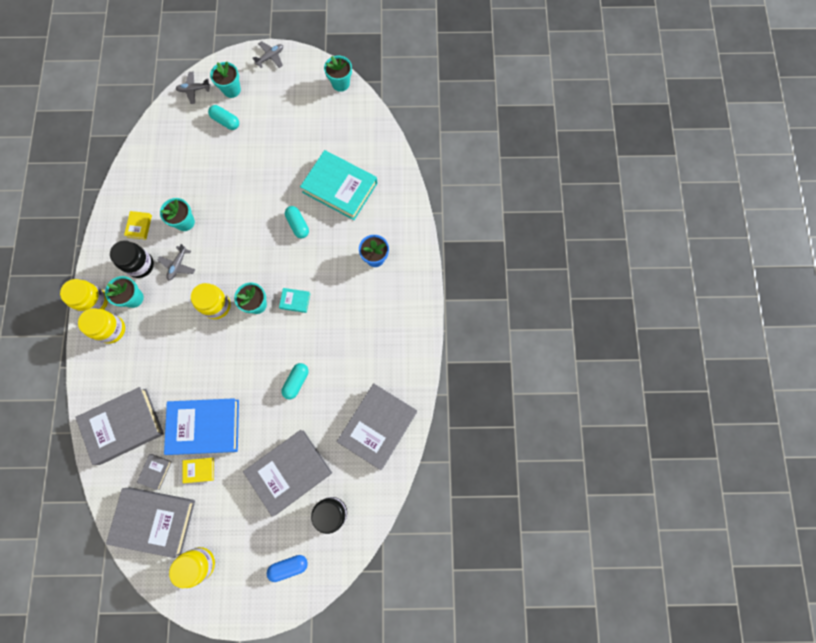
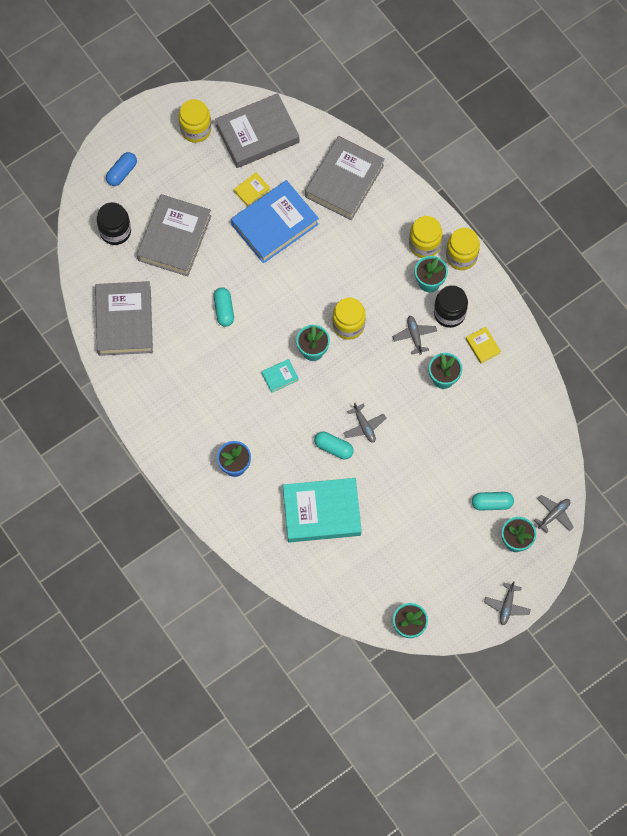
camera: 145 degrees right, 5 degrees down
(155, 471) = (287, 166): grey book -> none
(265, 226) = (364, 426): none -> grey plane

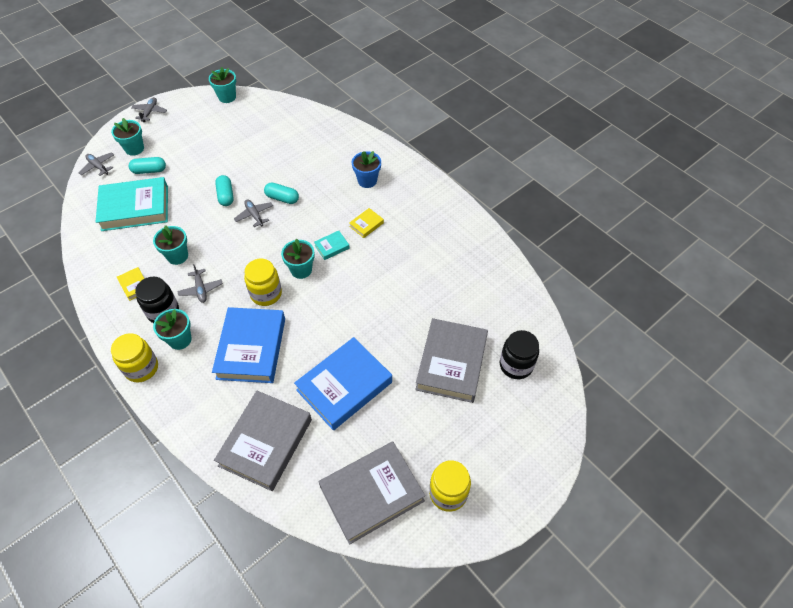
camera: 175 degrees right, 15 degrees down
(122, 172) = (524, 431): blue capsule -> none
(124, 321) = (486, 282): grey book -> none
(224, 310) = (390, 298): turquoise capsule -> turquoise capsule (226, 196)
(252, 191) = (372, 422): yellow book -> yellow book (366, 224)
(321, 512) = (293, 156): turquoise book -> turquoise book (135, 208)
(360, 268) = (251, 348): none -> blue book
(424, 244) = (180, 377): yellow jar -> none
(554, 514) = (98, 167): grey plane -> grey plane turned 90 degrees clockwise

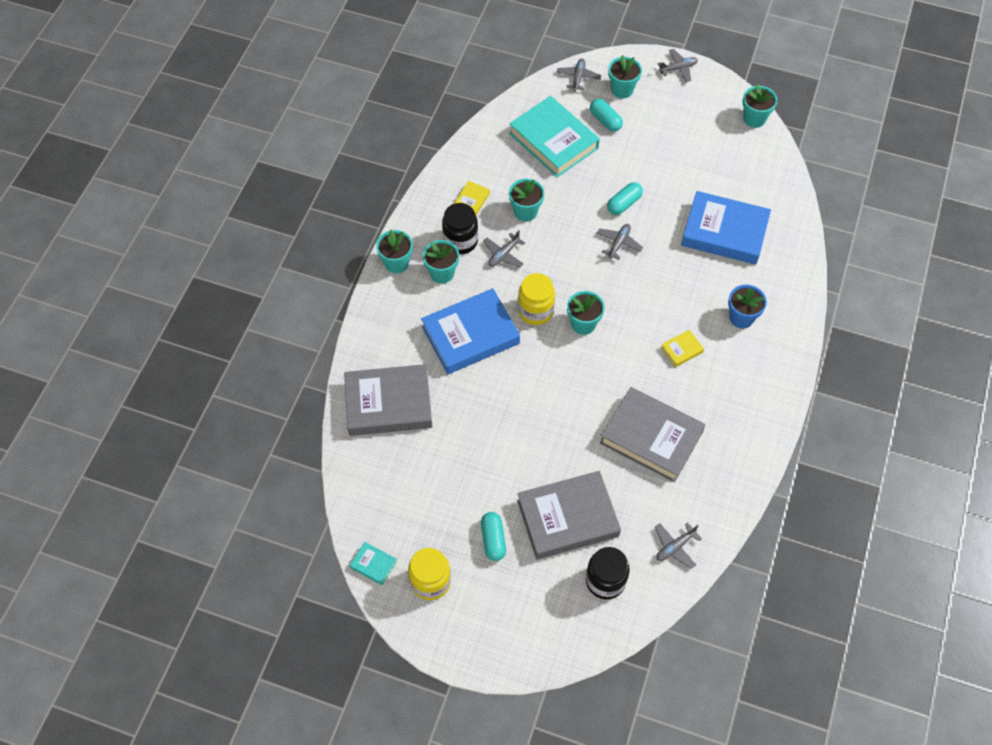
camera: 60 degrees right, 5 degrees up
(141, 368) = (396, 263): yellow jar -> turquoise flower pot
(282, 198) = (658, 254): turquoise capsule -> turquoise capsule (493, 540)
(332, 247) = (630, 334): turquoise book -> turquoise book (373, 564)
(344, 386) = (482, 435): blue book -> blue book (724, 232)
(366, 224) = (681, 350): yellow book -> yellow book turned 45 degrees counterclockwise
(372, 494) = (392, 517): grey book -> grey book (651, 437)
(513, 308) = (675, 547): none -> grey plane

